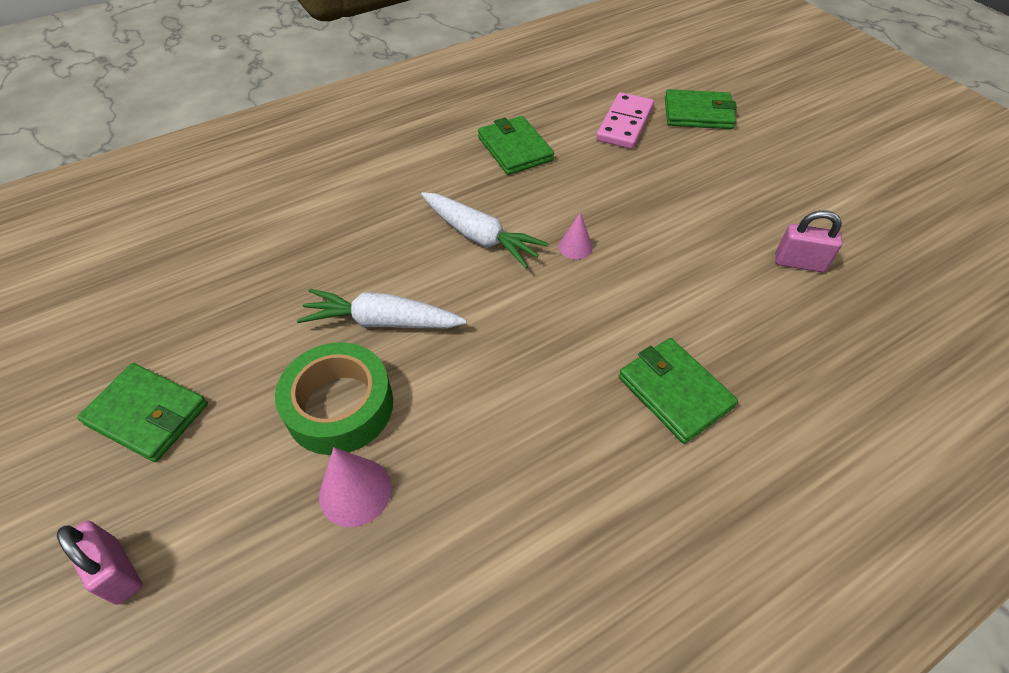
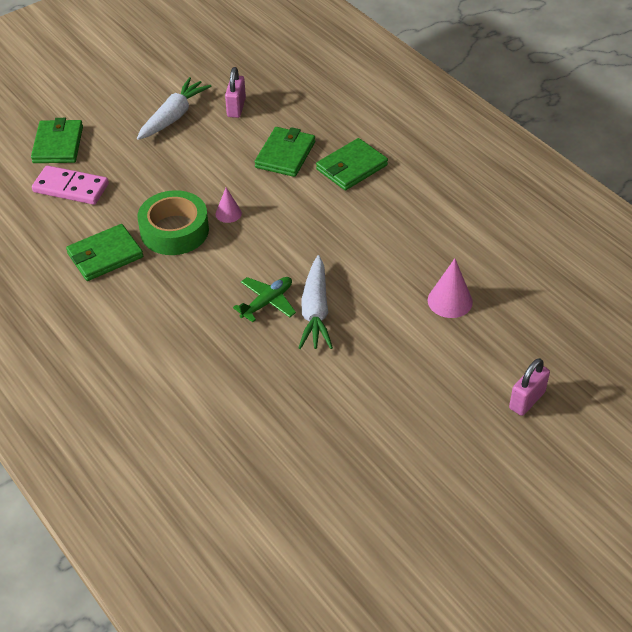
camera: 95 degrees left, 5 degrees down
(147, 414) = (419, 426): green wallet -> green wallet (285, 154)
(340, 406) = (392, 320): green tape -> green tape (174, 230)
(411, 275) = (267, 302): none -> green plane
(480, 237) = (221, 267): white carrot -> white carrot (174, 116)

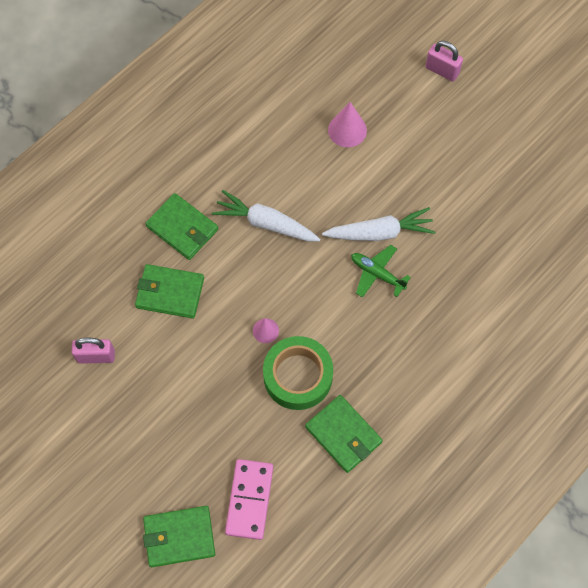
camera: 100 degrees left, 20 degrees up
(174, 116) = (117, 420): white carrot -> white carrot (265, 223)

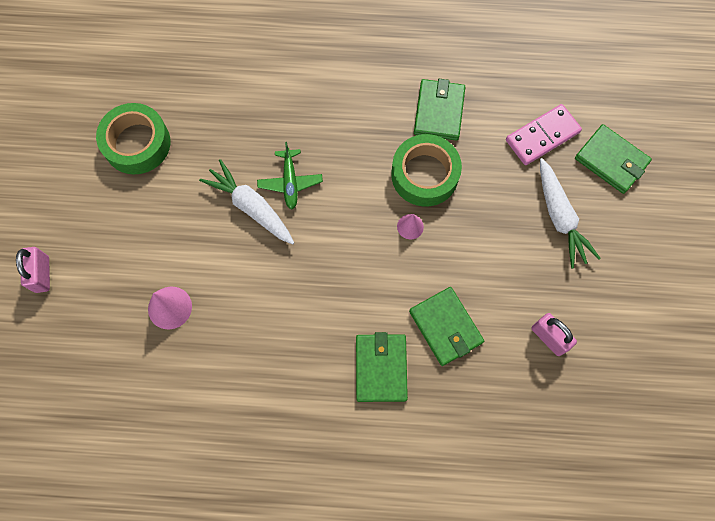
camera: 130 degrees left, 5 degrees up
(265, 223) = (318, 303): white carrot -> white carrot (560, 218)
(502, 192) = (137, 143): none -> green tape

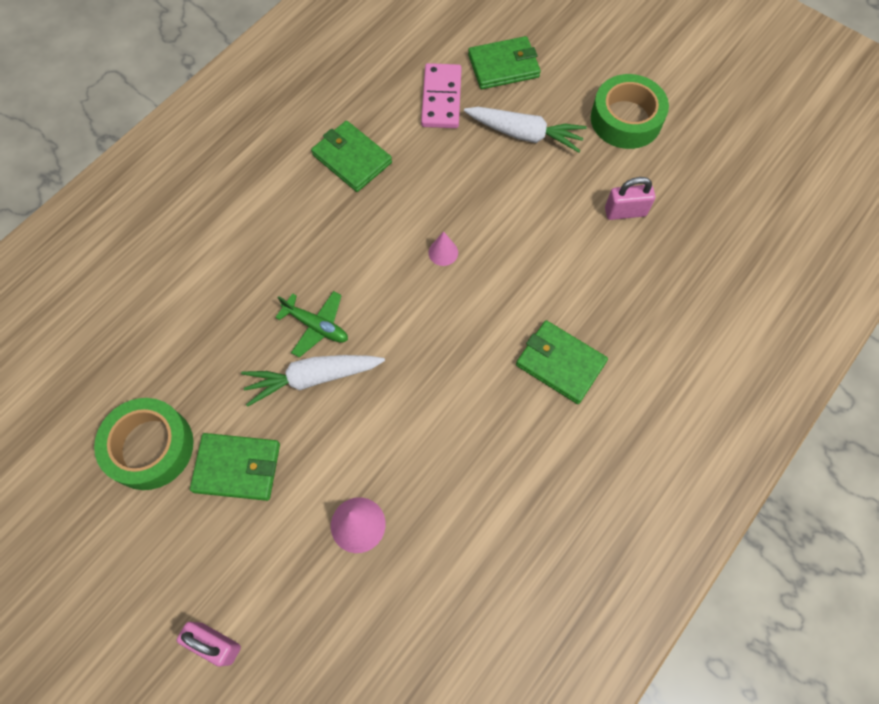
camera: 55 degrees left, 5 degrees down
(424, 175) = (403, 209): green tape -> green tape (626, 119)
(445, 327) = (559, 285): green wallet -> green wallet (237, 468)

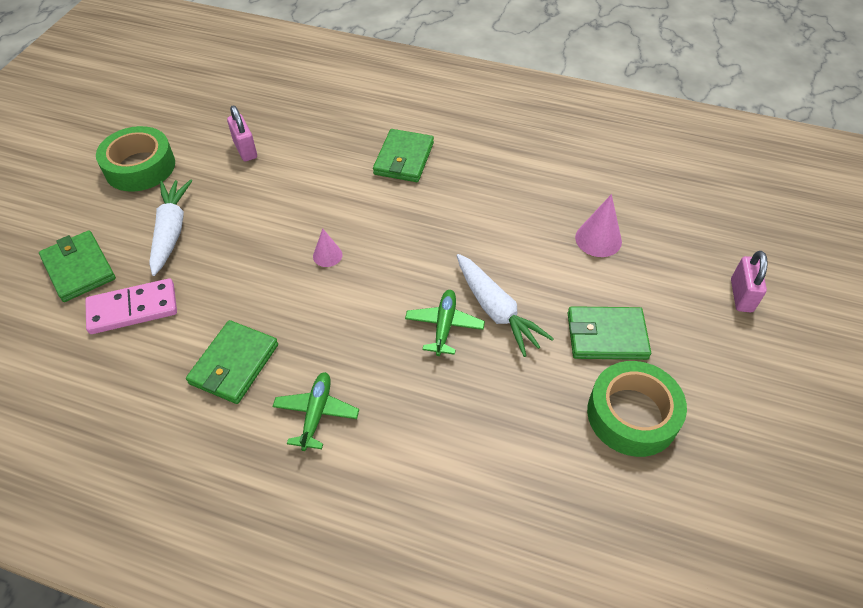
camera: 110 degrees left, 15 degrees down
(237, 468) = (606, 335): green wallet -> green wallet turned 75 degrees counterclockwise
(277, 205) = (316, 413): none -> green plane

